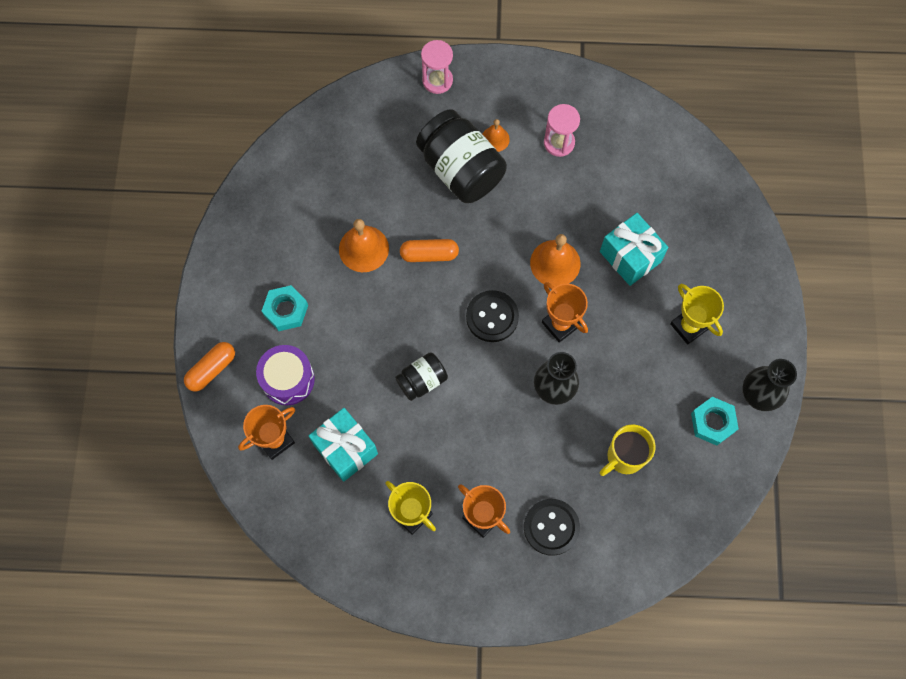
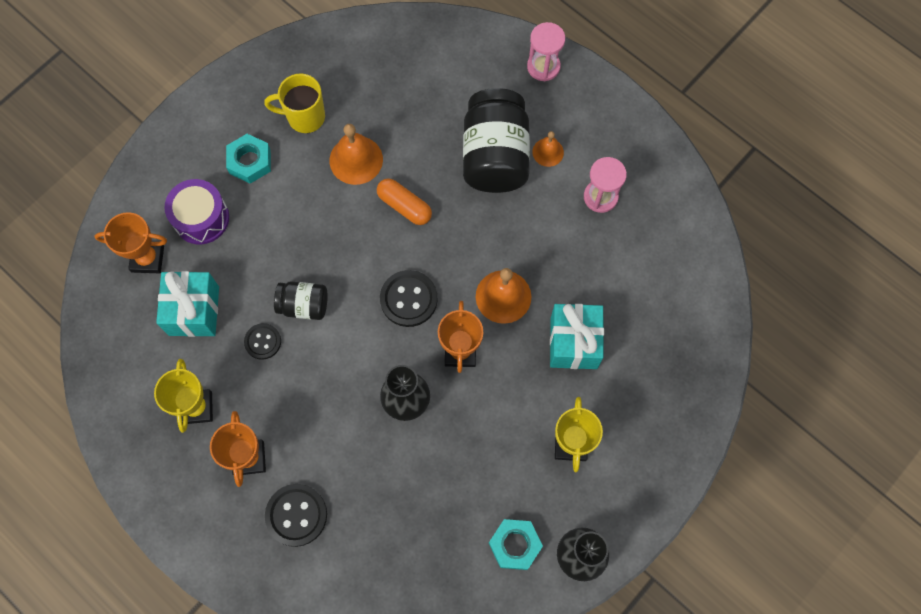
camera: 40 degrees right, 0 degrees up
(211, 369) = (152, 163): orange capsule -> none
(416, 429) = (263, 341): none -> black button
(624, 457) = (411, 509): yellow mug -> yellow mug (304, 117)

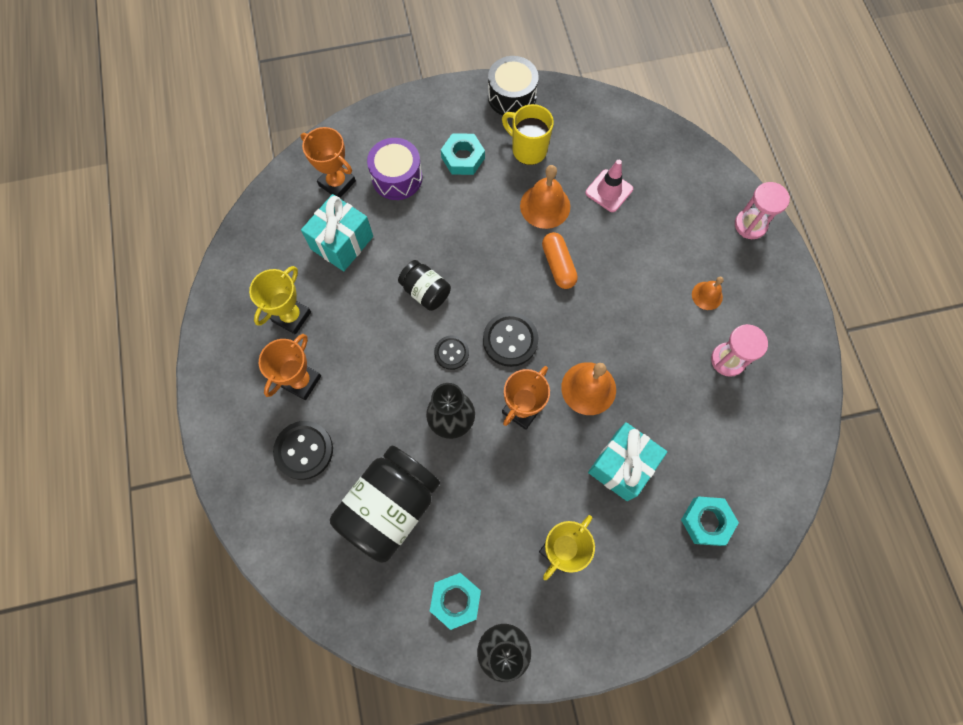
camera: 35 degrees right, 0 degrees up
(254, 75) = (512, 96): none -> black drum
(263, 341) = (375, 299): black button -> black button (451, 353)
(403, 111) = (609, 191): none -> pink traffic cone
(495, 156) = (659, 271): black jar -> black jar (390, 506)
(670, 342) = (706, 521): none -> turquoise nut

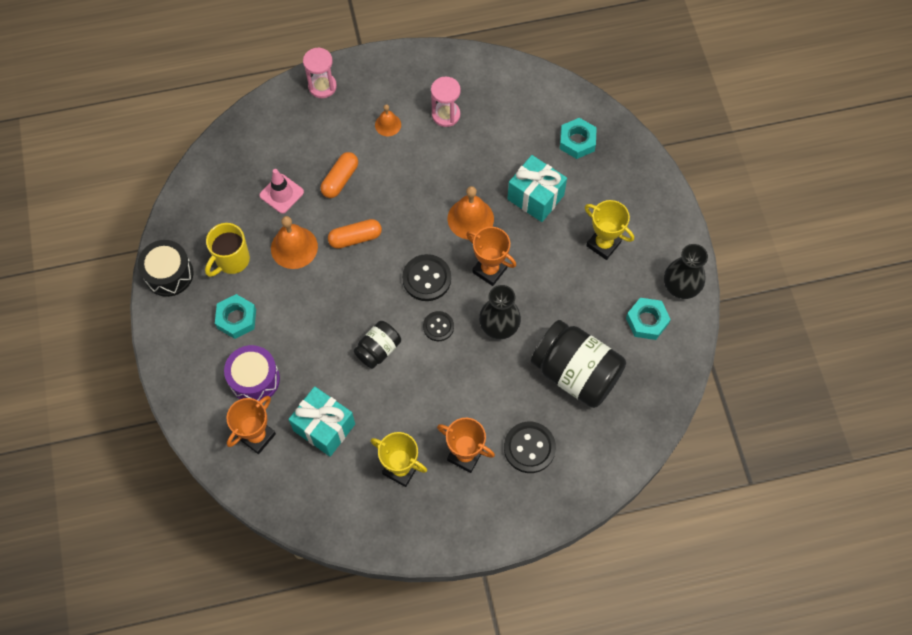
camera: 90 degrees left, 5 degrees down
(630, 247) = (340, 180): none -> orange capsule

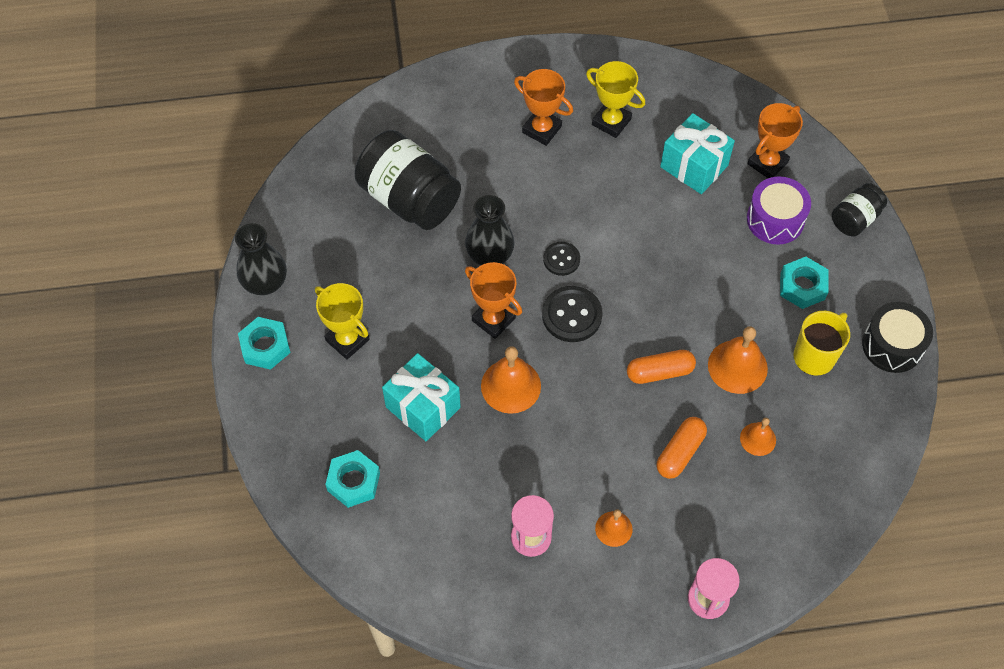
camera: 175 degrees left, 5 degrees down
(281, 194) = (758, 439): pink traffic cone -> orange bell
(378, 350) = (633, 240): black jar -> black jar (855, 219)
(529, 448) = (472, 131): black button -> none
(647, 321) = (315, 247): turquoise nut -> turquoise nut (265, 346)

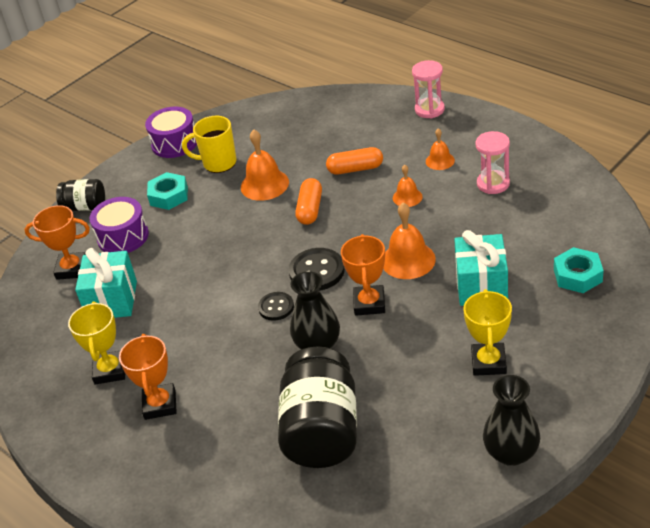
camera: 125 degrees left, 20 degrees down
(265, 346) = (559, 403): turquoise nut -> none
(659, 372) = (310, 209): orange capsule -> orange capsule turned 60 degrees clockwise
(758, 439) = (306, 150): orange bell -> orange bell (407, 197)
(892, 345) = (174, 143): black drum -> purple drum

